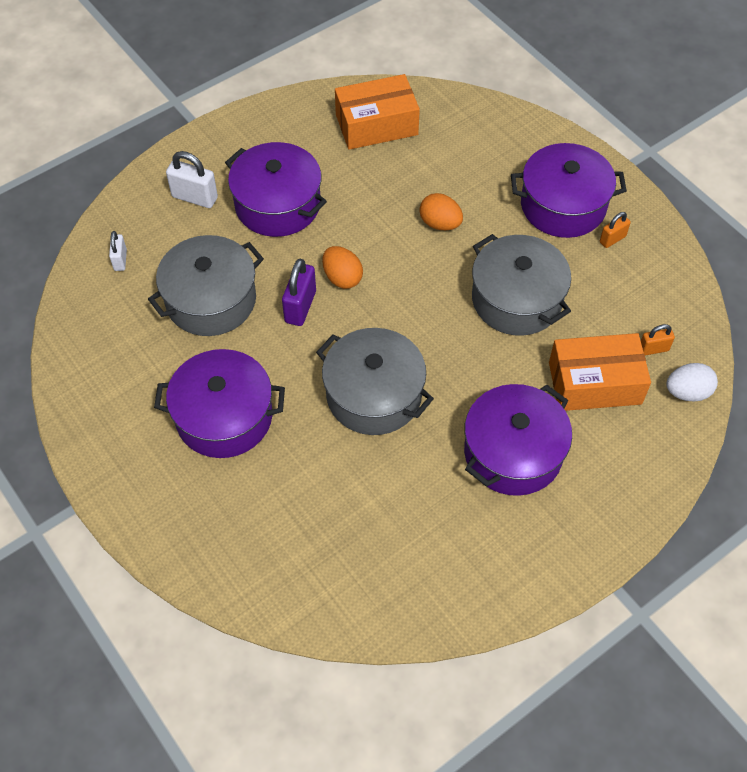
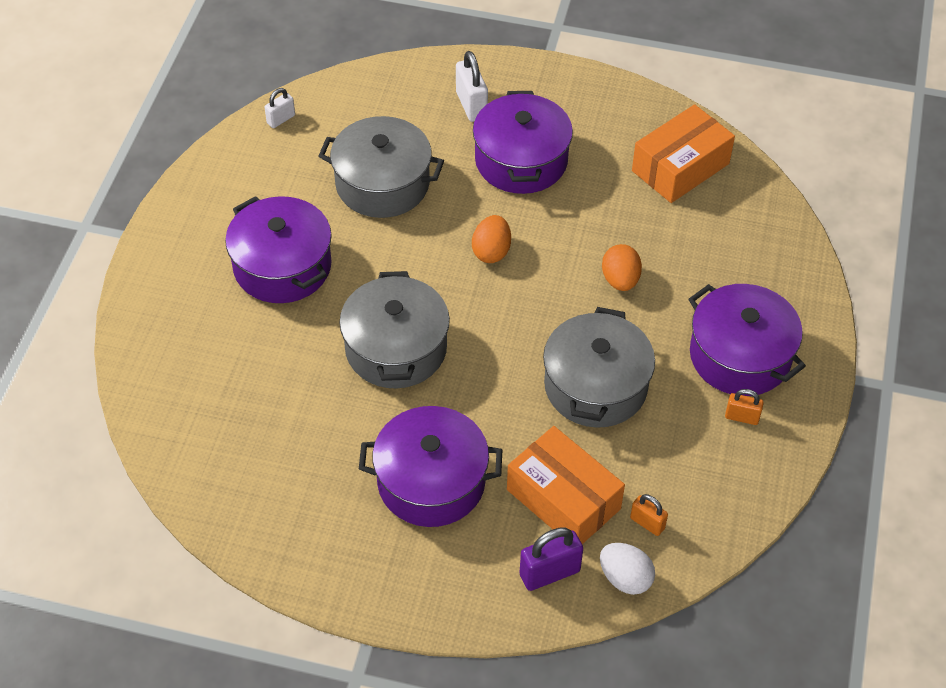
camera: 50 degrees right, 5 degrees down
(120, 260) = (363, 104): white padlock -> white padlock (281, 119)
(300, 307) = (434, 243): purple padlock -> purple padlock (549, 573)
(376, 125) = (680, 167): orange box -> orange box turned 75 degrees counterclockwise

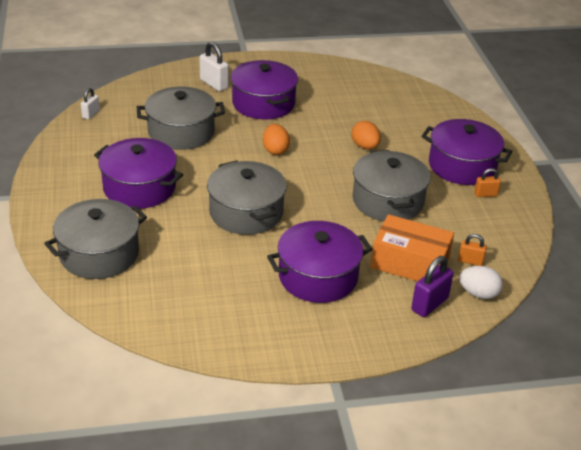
camera: 25 degrees left, 15 degrees down
(184, 359) = (99, 254): none -> grey pot
(680, 167) = (362, 88): orange box -> none

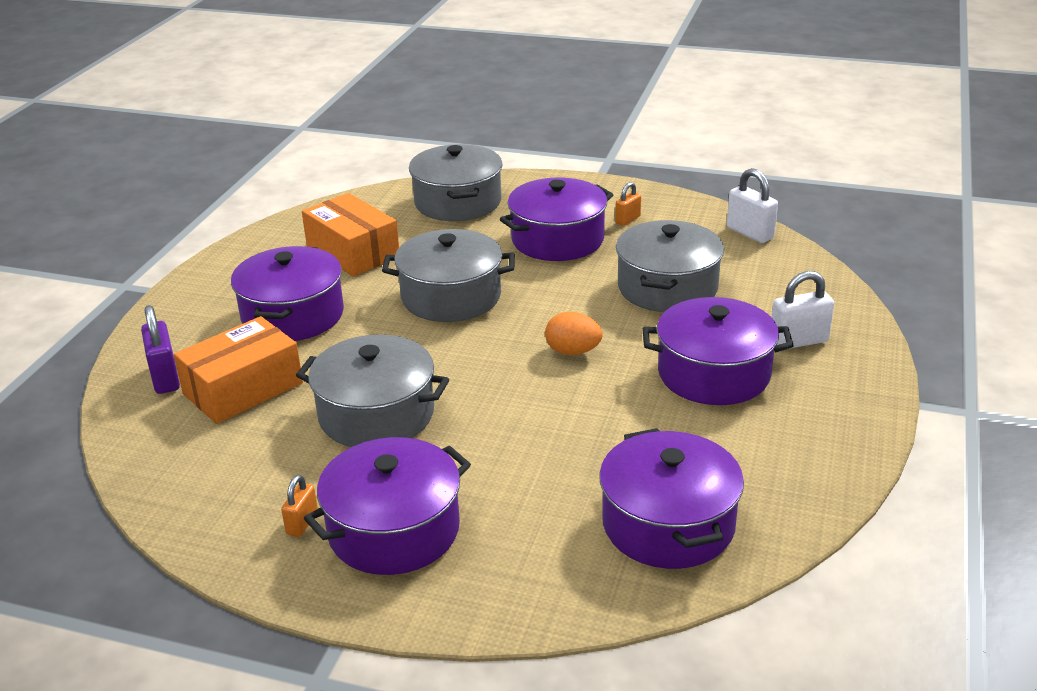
camera: 120 degrees right, 5 degrees down
(91, 114) = (750, 233): white padlock -> white padlock, size x1.65
(212, 282) = (353, 252): none -> orange box
(365, 146) = (525, 439): orange egg -> none
(388, 97) = (668, 524): none -> purple pot
(470, 261) = (191, 441): orange padlock -> orange padlock (628, 220)
(478, 293) = (135, 423): white egg -> none

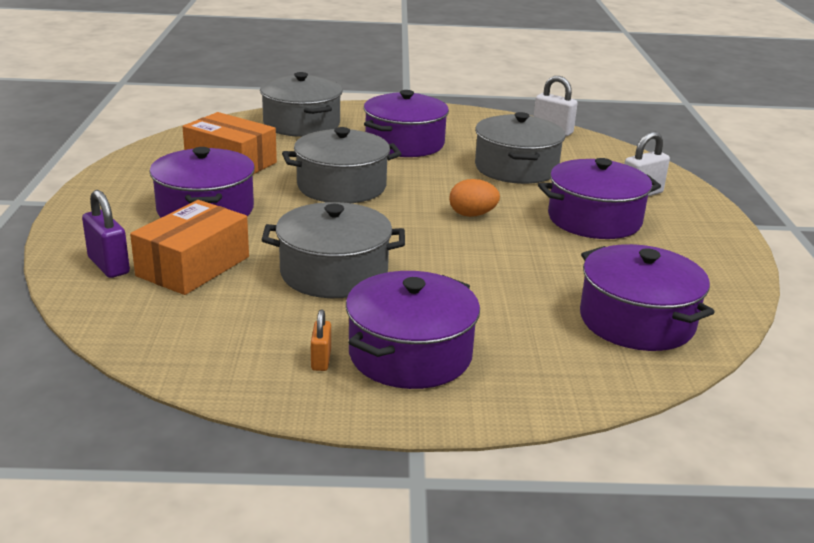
camera: 20 degrees left, 5 degrees down
(628, 220) = (452, 128): orange padlock -> none

